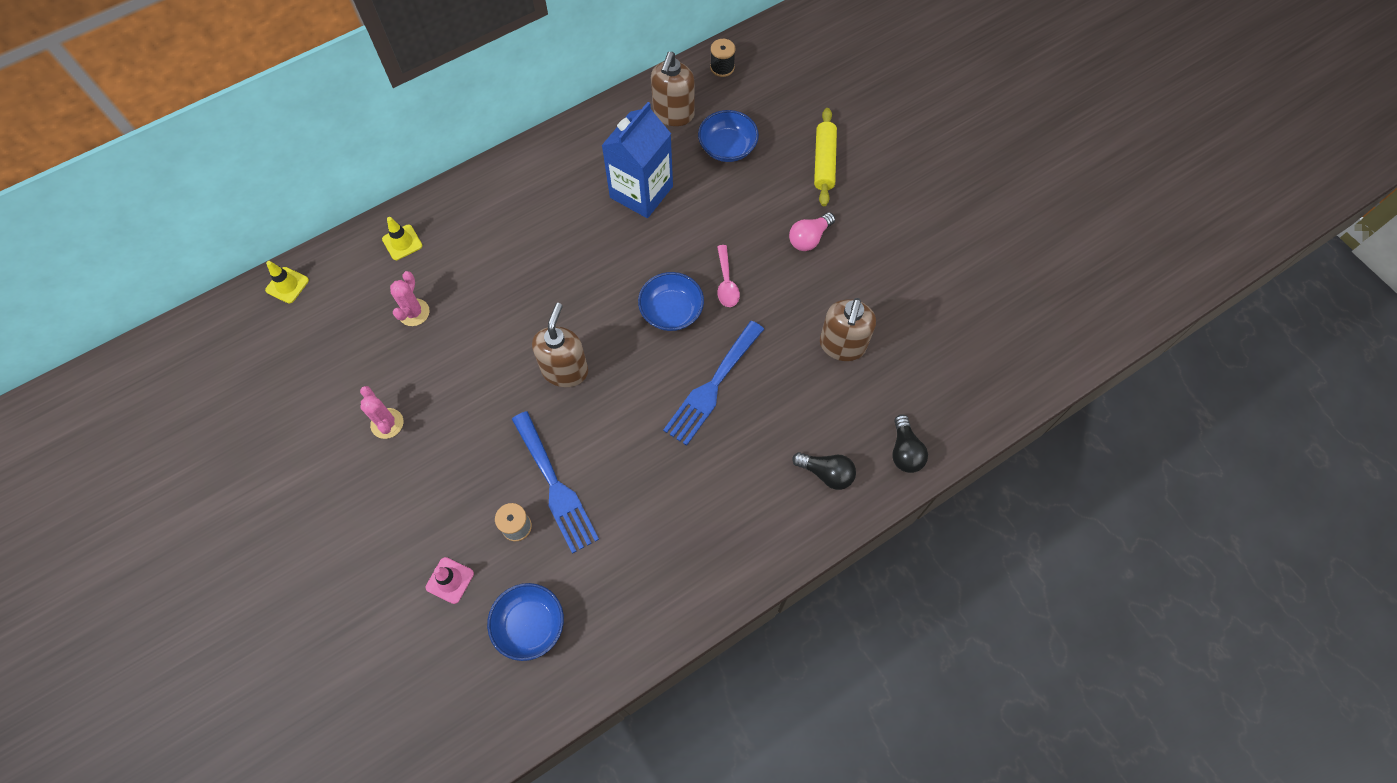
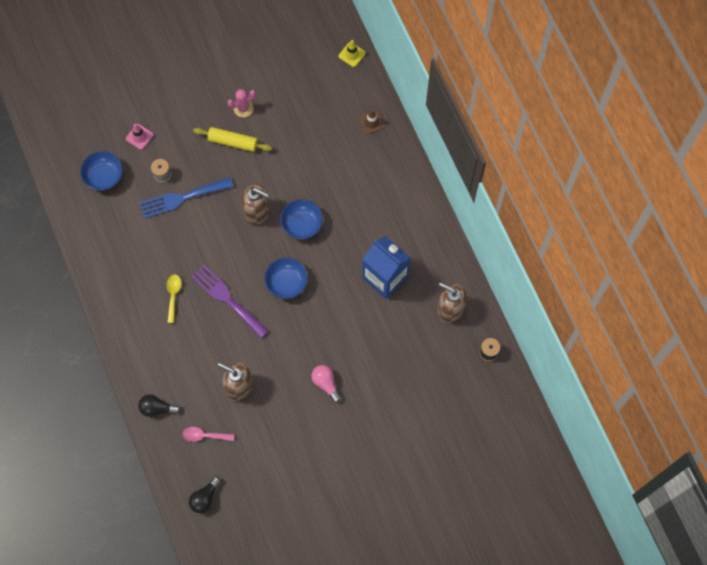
camera: 100 degrees right, 5 degrees up
(402, 242) = (371, 122): yellow traffic cone -> brown traffic cone
(414, 312) = (317, 127): pink cactus -> none
(712, 387) = (227, 299): blue fork -> purple fork
(722, 465) = (173, 295): none -> yellow spoon
(726, 283) = (301, 321): pink spoon -> pink spoon (204, 435)
(727, 147) = (413, 342): blue bowl -> blue bowl (302, 224)
(824, 162) = (388, 408): yellow rolling pin -> yellow rolling pin (233, 142)
(826, 473) = (154, 356): black light bulb -> black light bulb (205, 498)

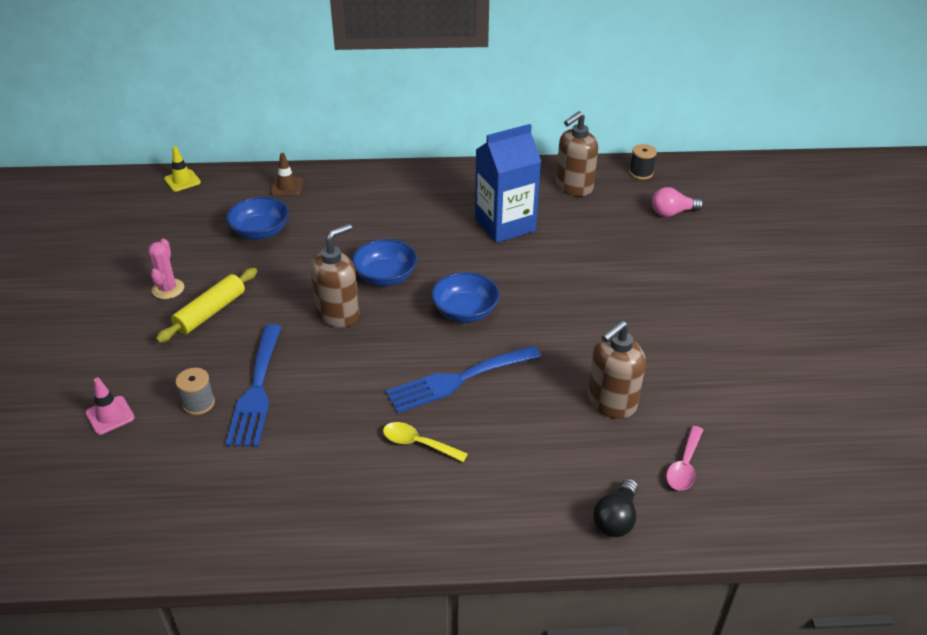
camera: 70 degrees left, 30 degrees down
(104, 176) = (140, 482): blue bowl -> blue bowl (260, 232)
(205, 498) = (798, 494): black light bulb -> none
(227, 299) = (457, 380): purple fork -> blue fork
(326, 383) = (637, 310): pink light bulb -> pink light bulb (672, 213)

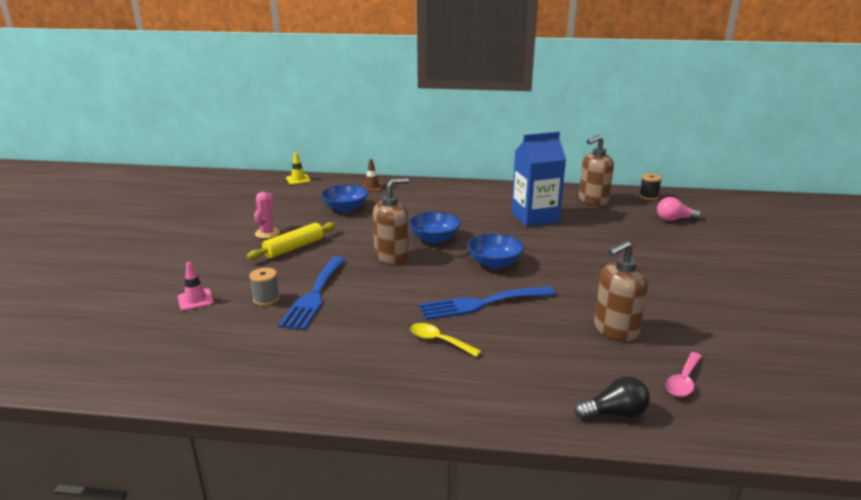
camera: 10 degrees right, 15 degrees down
(616, 519) = (615, 413): black light bulb -> black light bulb turned 135 degrees counterclockwise

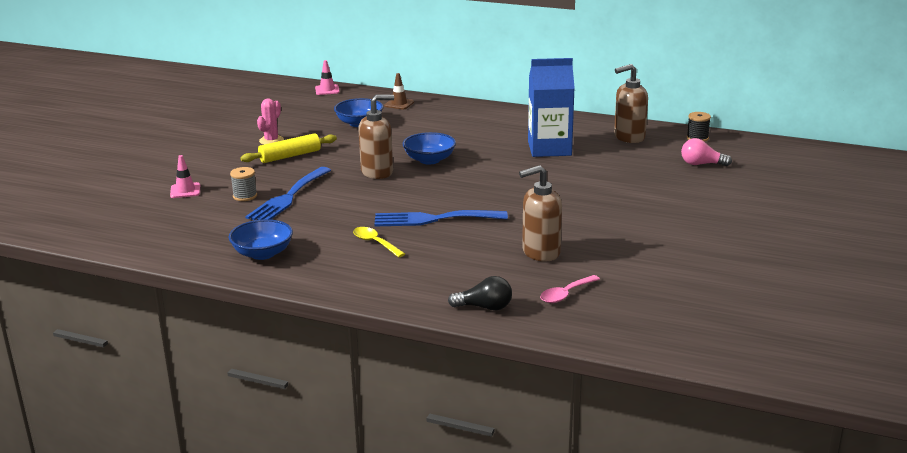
camera: 15 degrees right, 0 degrees up
(298, 179) = (327, 90): yellow traffic cone -> pink traffic cone
(494, 263) = (472, 187): blue bowl -> blue bowl (262, 253)

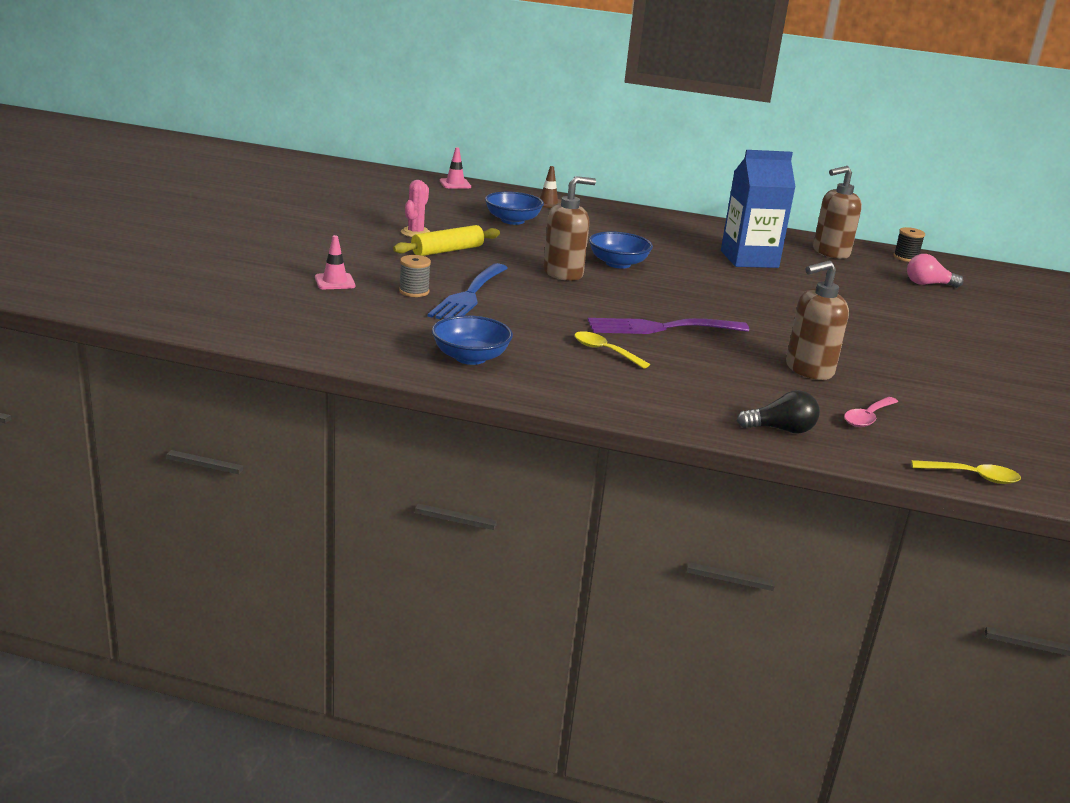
camera: 10 degrees left, 0 degrees up
(433, 219) = (660, 328): blue fork -> purple fork
(624, 344) = (972, 477): none -> yellow spoon

